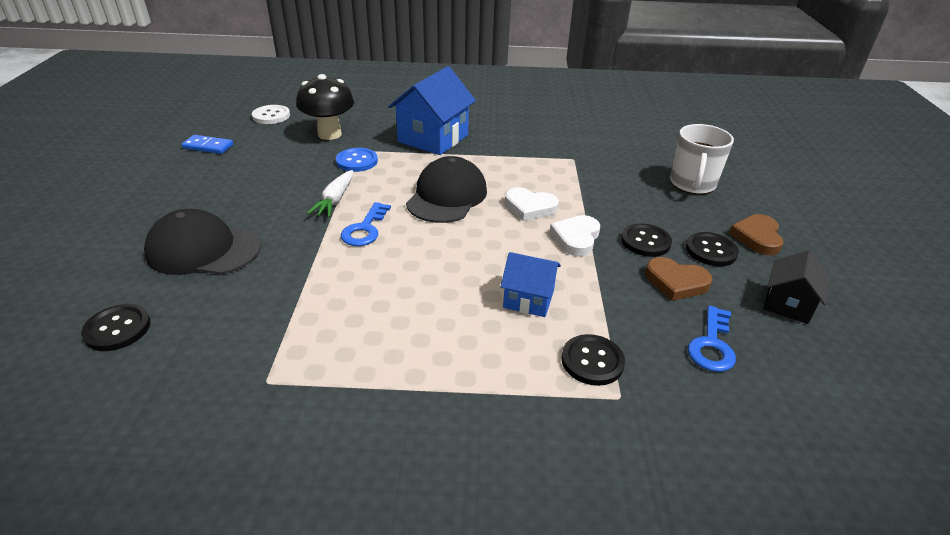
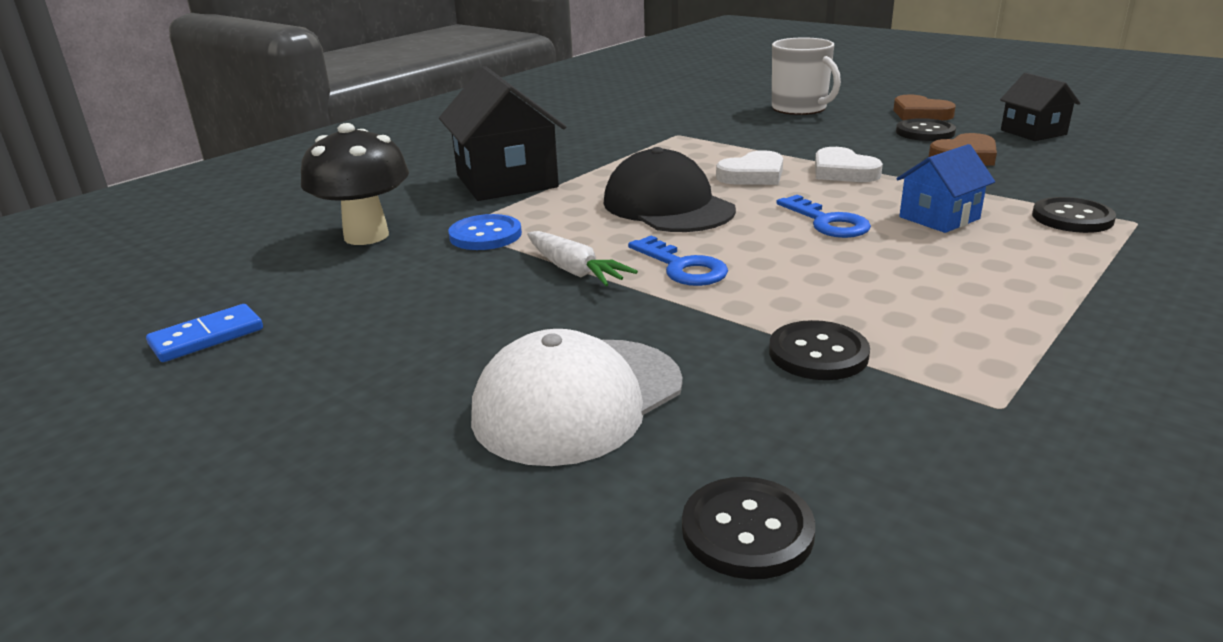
camera: 50 degrees left, 10 degrees down
(204, 250) = (578, 400): black cap -> white cap
(271, 116) = (208, 264): white button -> none
(433, 138) = (506, 181): blue house -> black house
(645, 241) = (882, 149): black button -> black button (818, 353)
(712, 345) = (1075, 170): blue key -> blue key (827, 222)

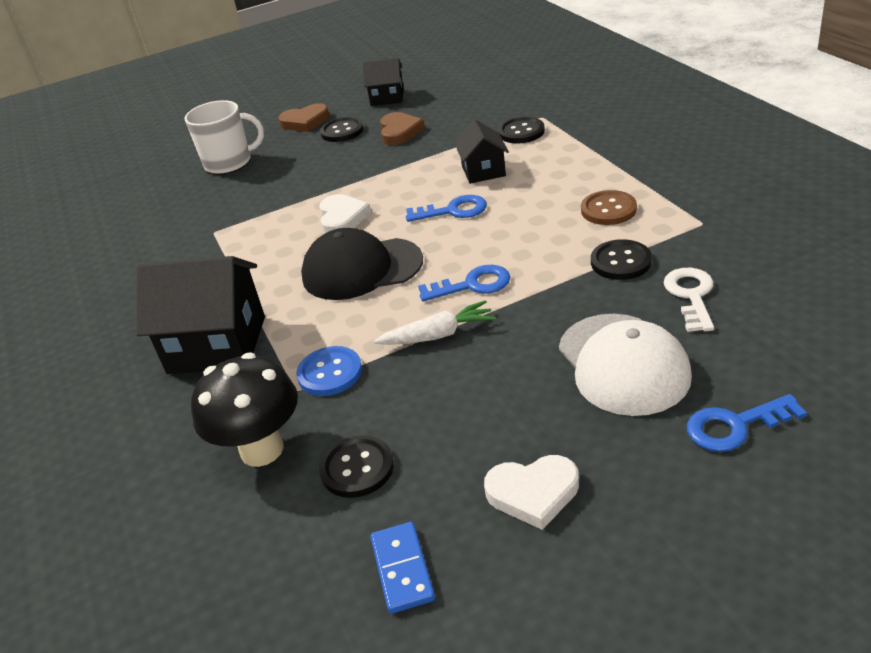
camera: 60 degrees left, 10 degrees up
(473, 524) = (735, 426): none -> blue key
(747, 530) = (773, 328): black button -> black button (357, 468)
(779, 429) = (691, 295): none -> white key
(843, 171) = (376, 181): white heart -> white heart (533, 493)
(939, 218) = (483, 171): blue house -> black house
(946, 318) = (608, 209): none -> brown button

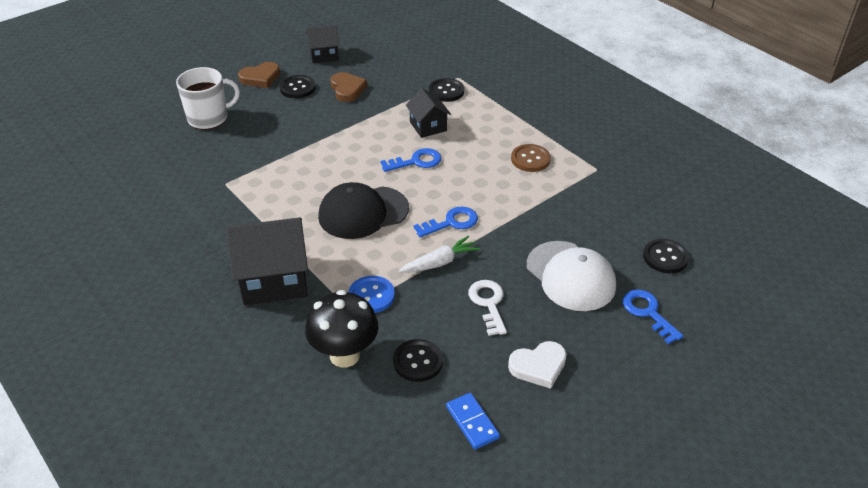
camera: 20 degrees left, 5 degrees up
(342, 218) = (330, 169): white heart -> none
(621, 262) = (550, 201): black button -> black button (665, 257)
(691, 295) = (602, 225): white key -> white key (488, 303)
(735, 426) = (648, 313): blue key -> blue key turned 90 degrees clockwise

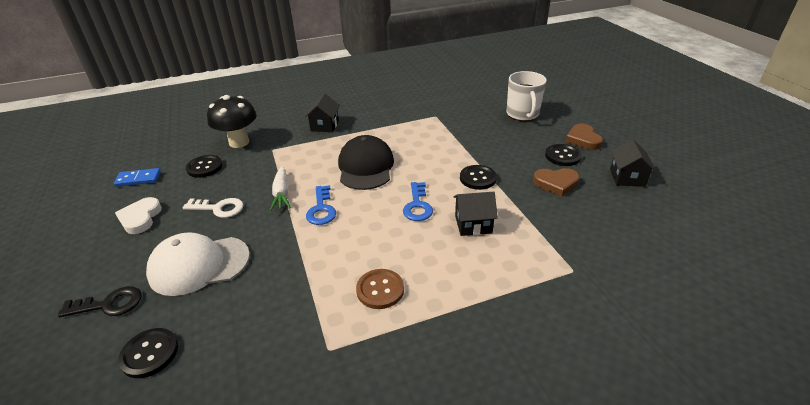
camera: 110 degrees right, 5 degrees down
(274, 279) = (324, 126): black house -> black house, size x0.57
(371, 296) = (277, 158): blue button -> none
(446, 91) = (541, 253): black button -> black button (478, 178)
(648, 313) = (109, 304): blue key -> black key

